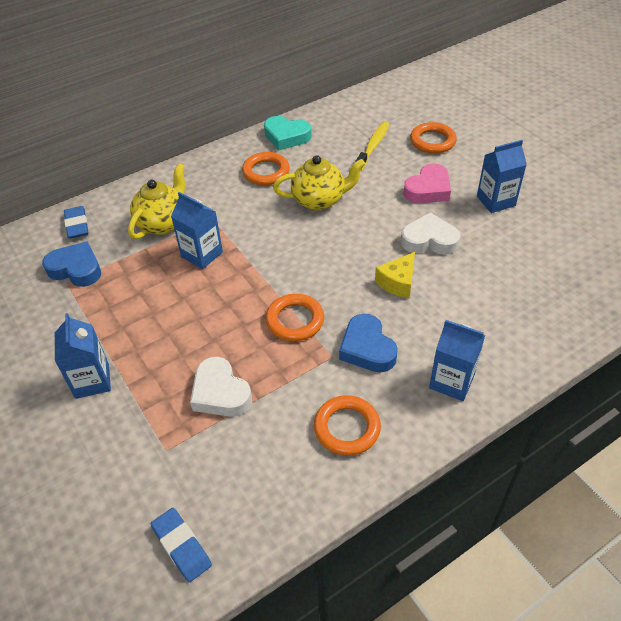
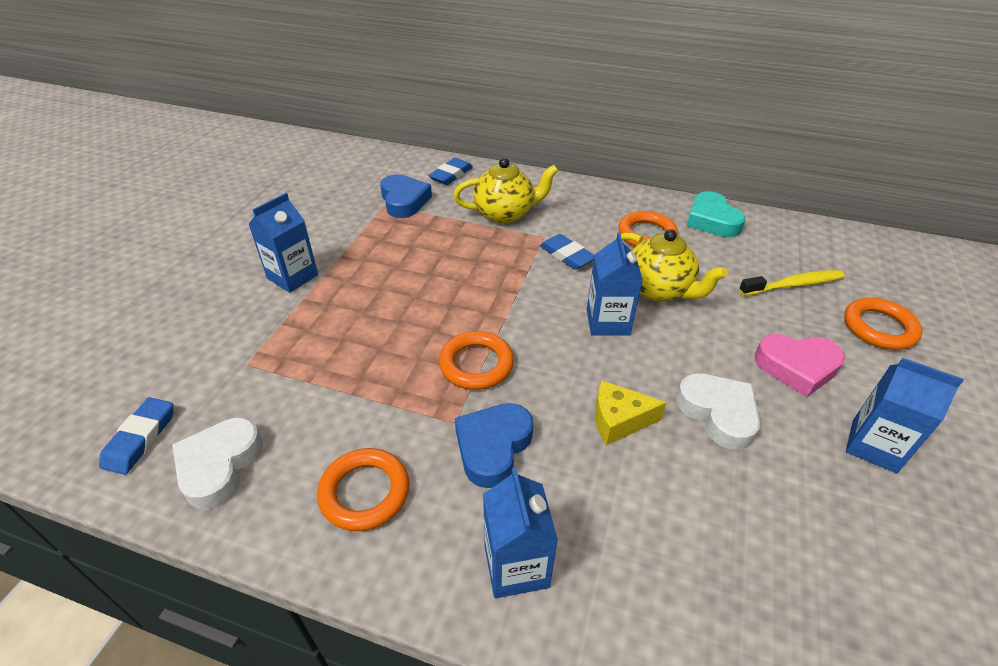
camera: 50 degrees right, 5 degrees down
(202, 254) = (494, 255): blue carton -> blue carton (608, 322)
(220, 393) = (338, 362): white heart -> white heart (219, 466)
(243, 219) = (567, 255): none -> blue eraser

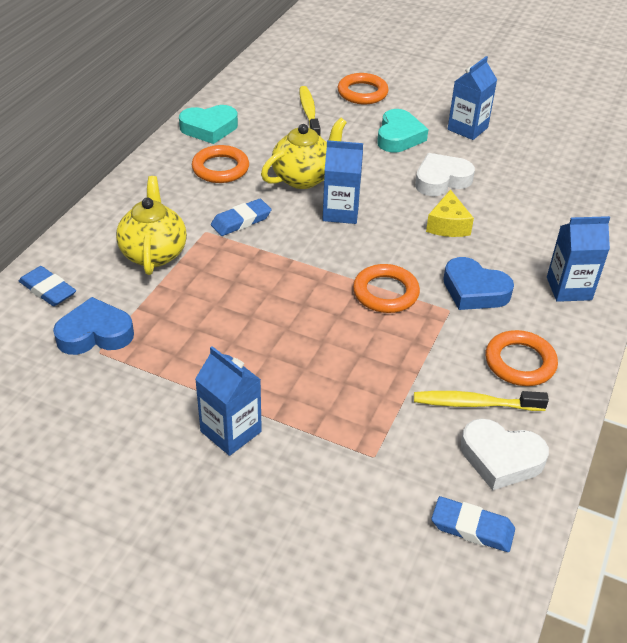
camera: 85 degrees left, 0 degrees up
(302, 443) = (474, 403): none -> yellow toothbrush
(797, 367) = (399, 136): pink heart -> turquoise heart

